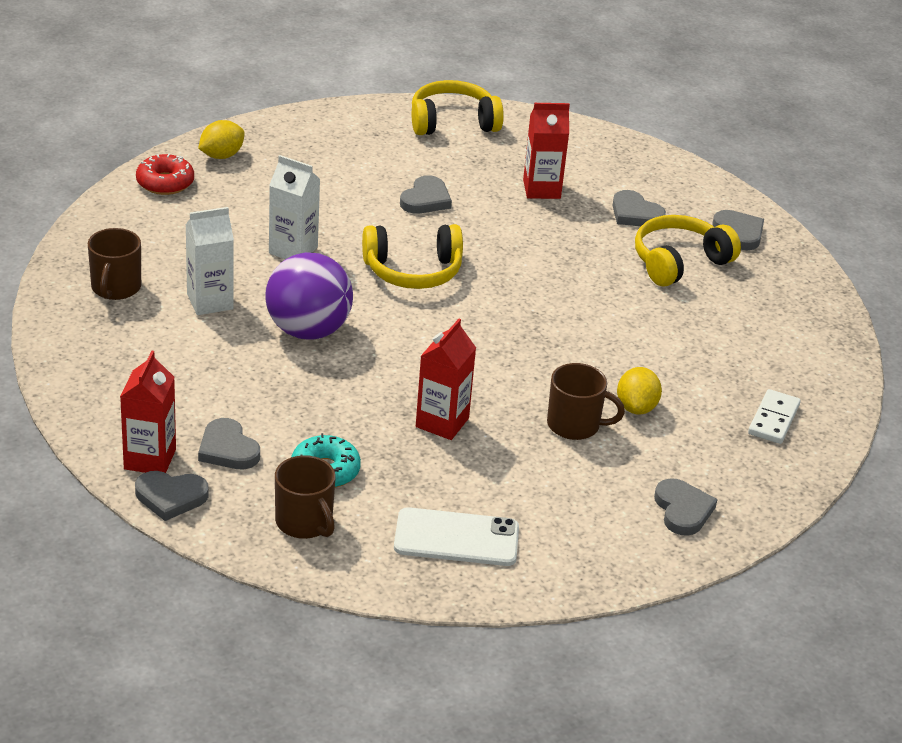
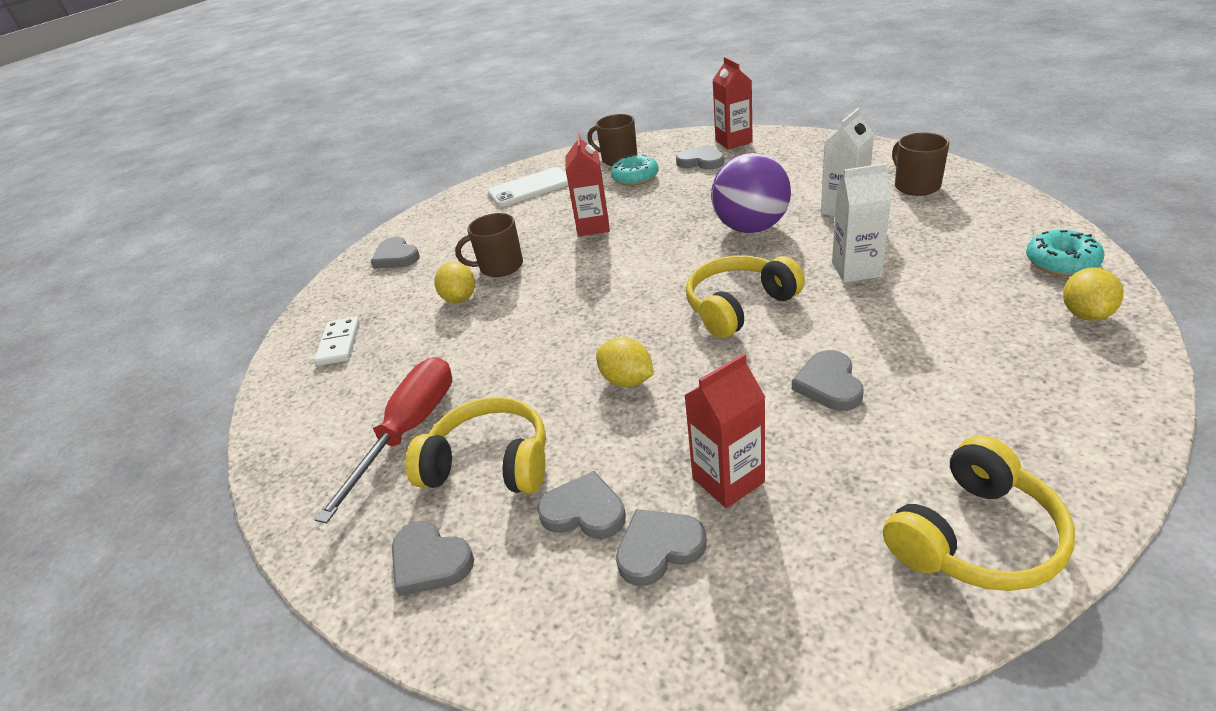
camera: 160 degrees right, 0 degrees up
(165, 183) = (1061, 262): red donut -> turquoise donut
(171, 497) = (699, 137): grey heart -> grey heart (658, 548)
(549, 264) = (627, 380): none -> yellow lemon
(679, 262) = (489, 463): yellow headphones -> yellow headphones turned 105 degrees counterclockwise
(729, 309) = (409, 431): none -> red screwdriver

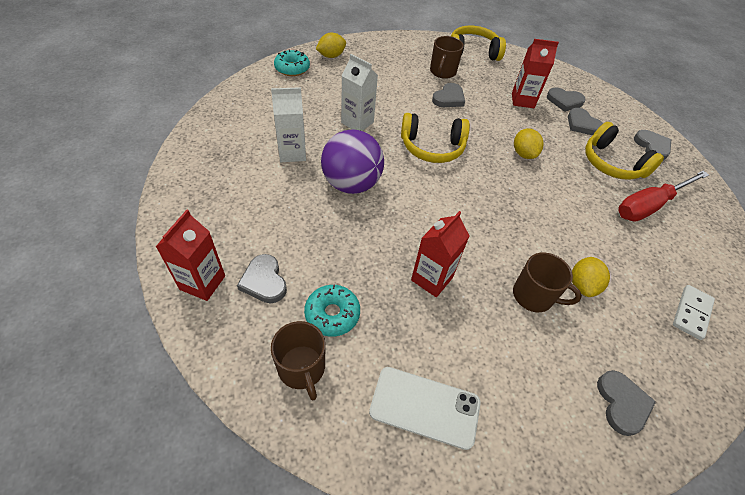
camera: 150 degrees left, 15 degrees up
(916, 186) = (235, 135): brown mug -> brown mug (442, 72)

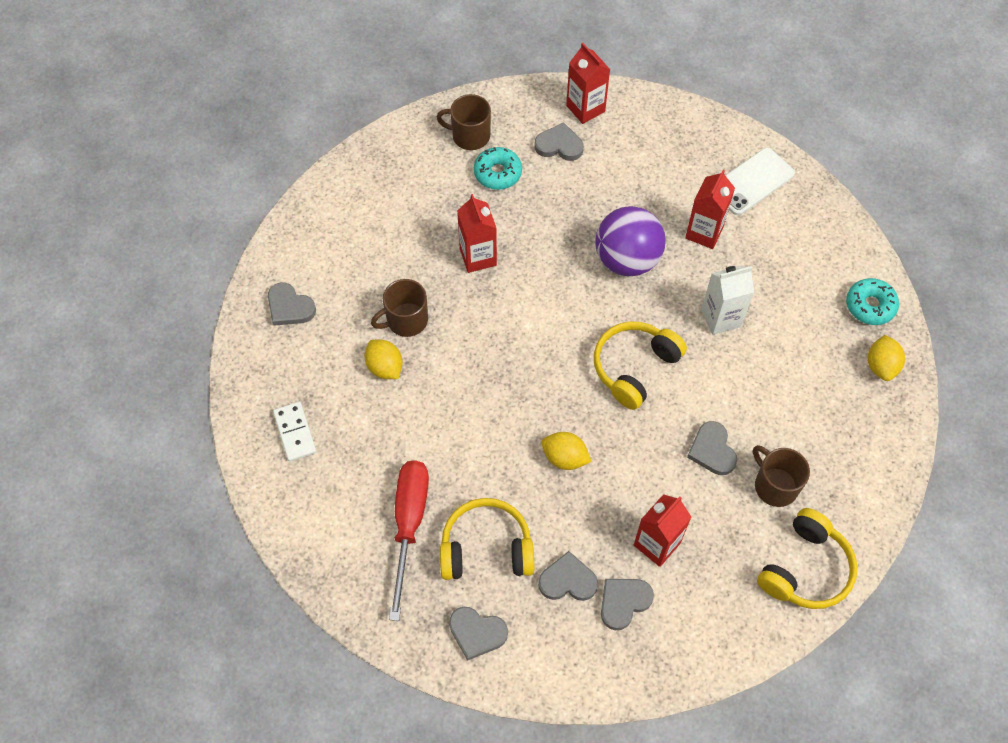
camera: 130 degrees right, 10 degrees up
(292, 153) = (704, 232): white carton -> red carton
(425, 407) = (388, 188): white phone -> white phone (752, 182)

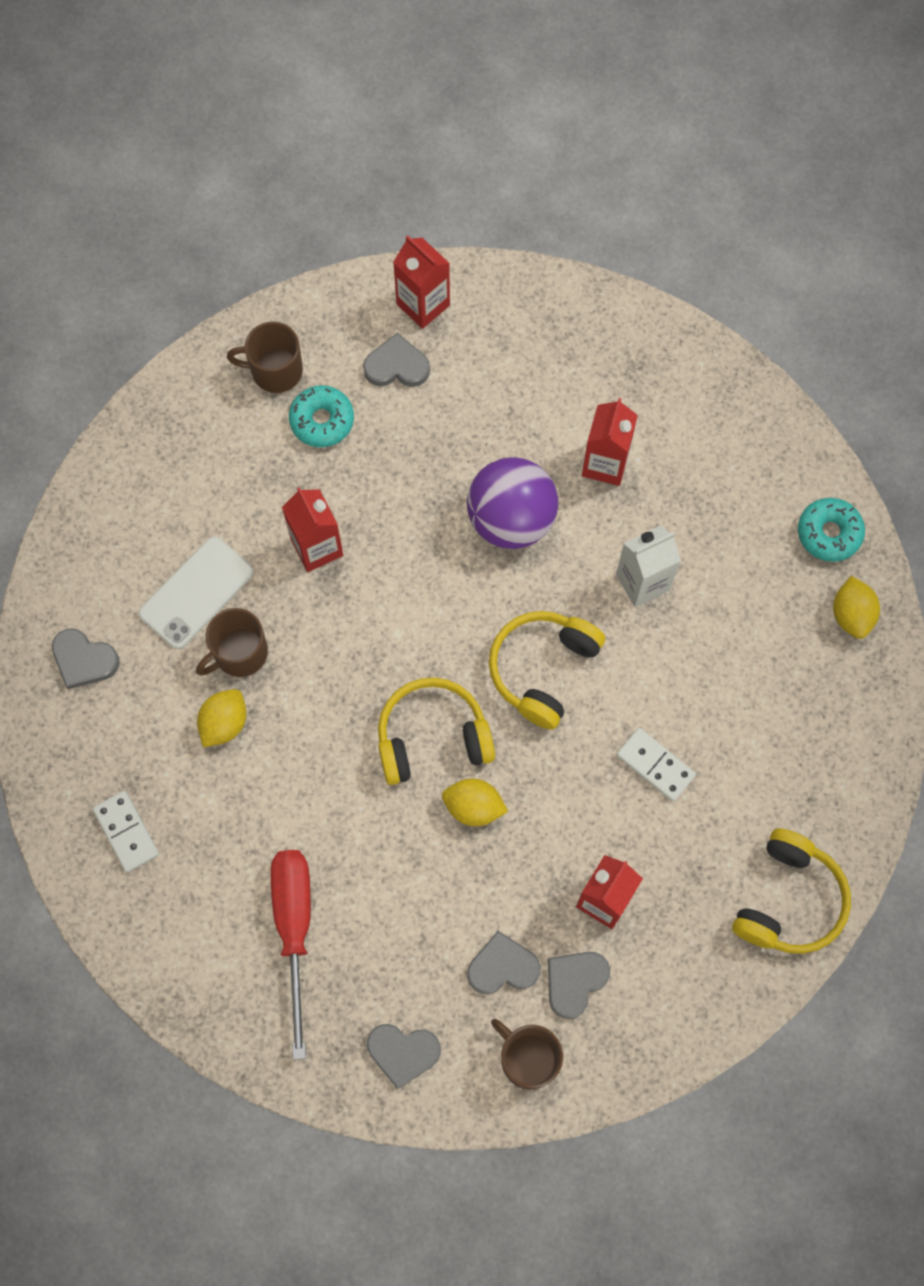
camera: 10 degrees left, 10 degrees up
(385, 367) = (224, 723): yellow lemon -> yellow lemon turned 75 degrees clockwise
(486, 548) = (395, 943): yellow headphones -> yellow headphones (432, 737)
(712, 450) = (655, 765): grey heart -> white domino
(752, 182) = (657, 379): white phone -> white phone (196, 593)
(775, 485) = (738, 798): brown mug -> brown mug (528, 1058)

